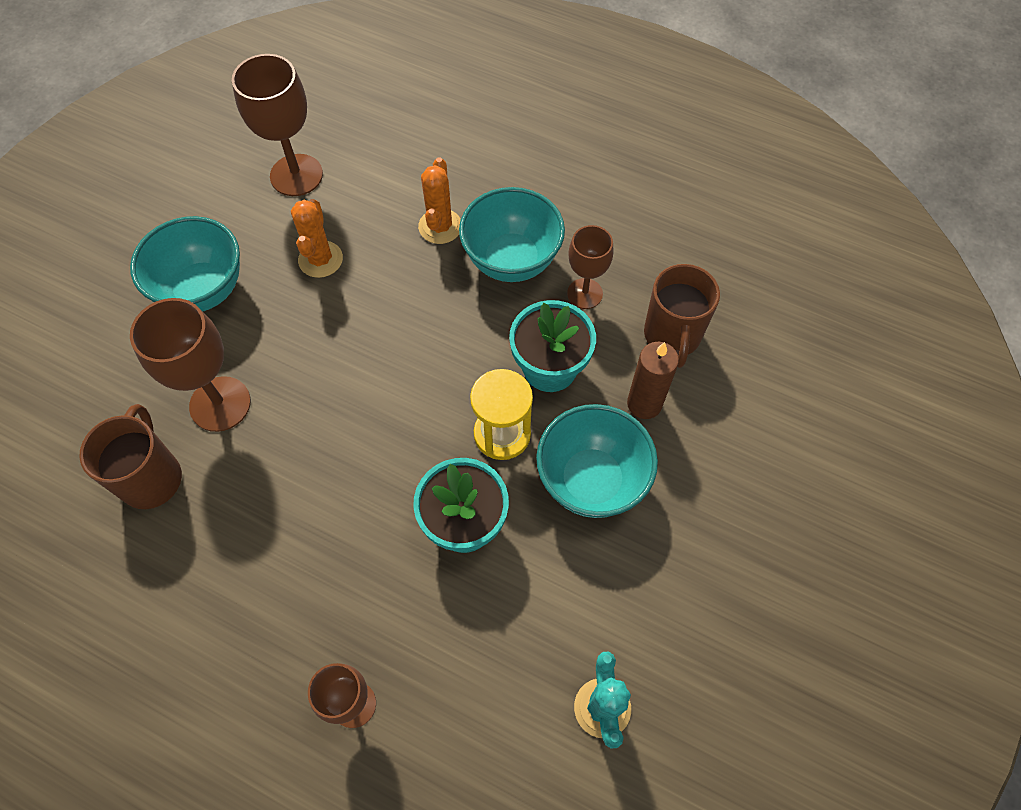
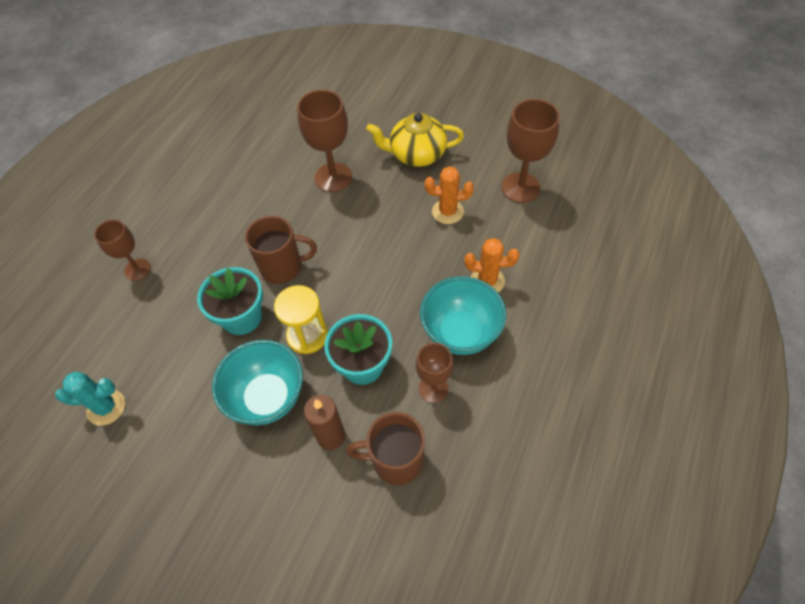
camera: 90 degrees right, 5 degrees down
(151, 477) = (286, 155): brown mug -> brown mug (283, 267)
(203, 290) = (416, 154): turquoise bowl -> yellow teapot

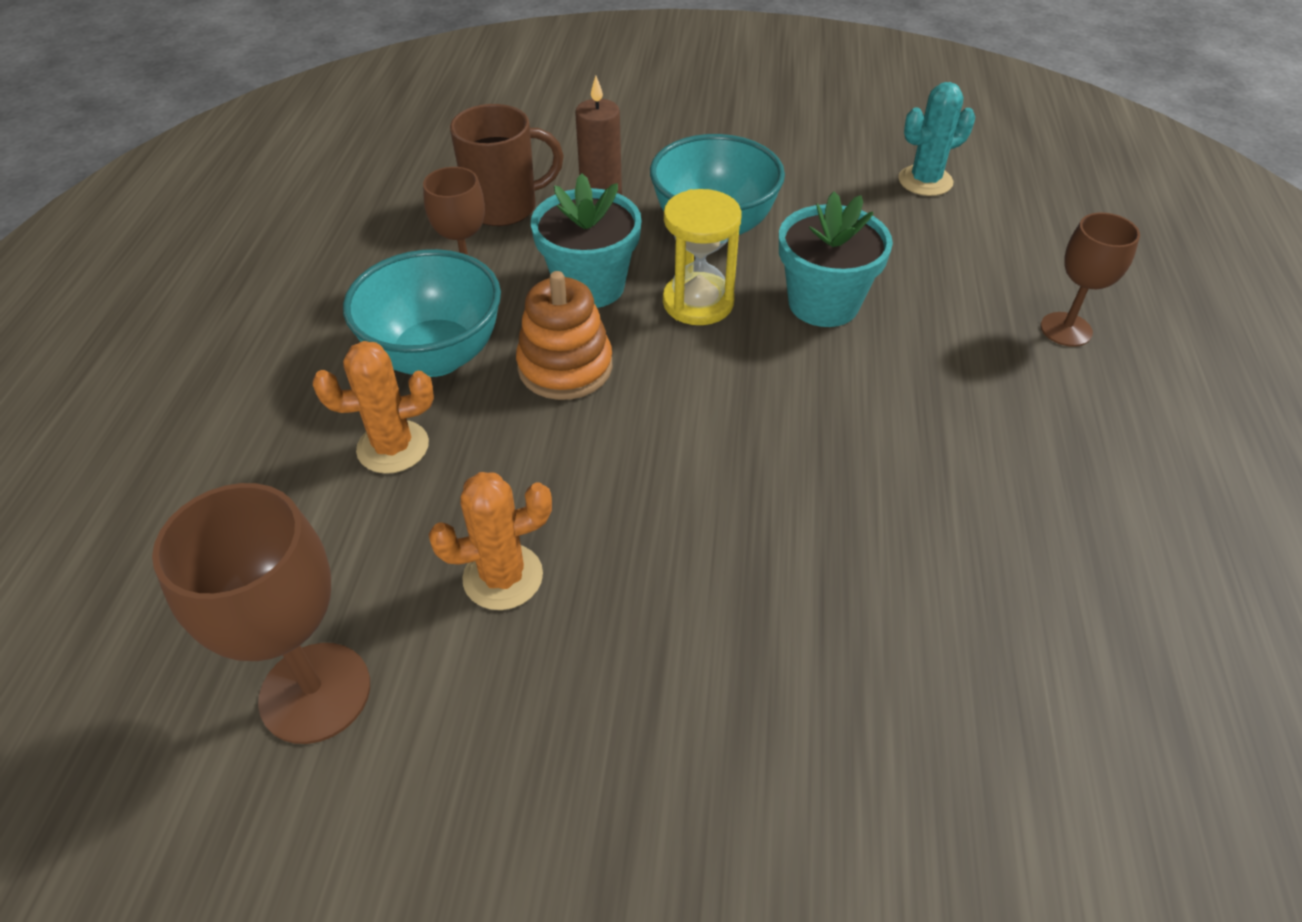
camera: 160 degrees right, 10 degrees down
(283, 267) = (807, 387): brown mug -> none
(333, 177) = (823, 603): brown goblet -> none
(394, 308) = (565, 367): none -> orange stacking toy
(416, 154) = (630, 734): yellow teapot -> none

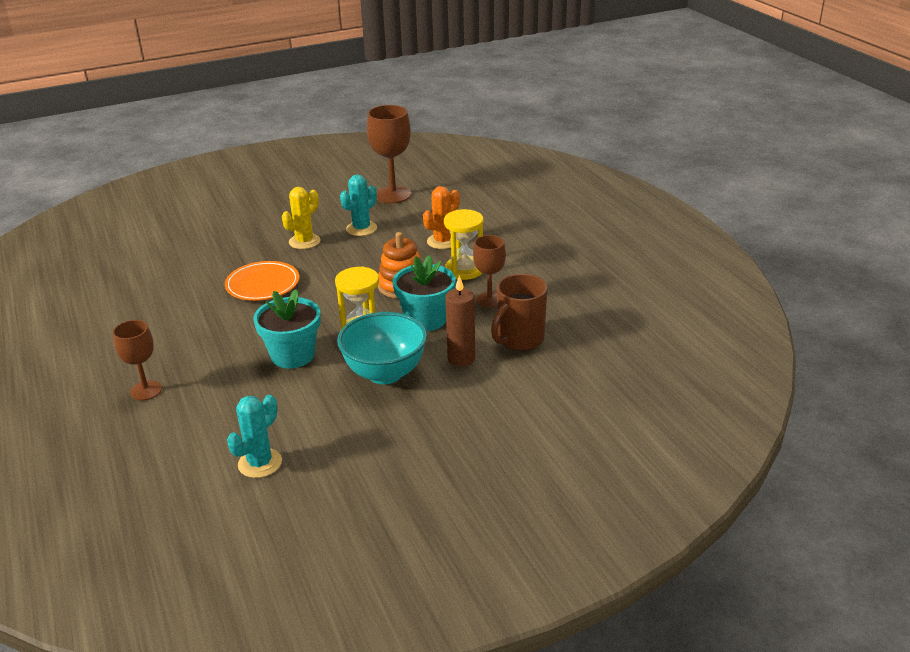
camera: 150 degrees right, 15 degrees down
(435, 356) = (464, 270): turquoise bowl -> yellow hourglass
(503, 577) = (361, 229): orange cactus -> turquoise cactus
(654, 593) = (304, 241): none -> yellow cactus
(807, 486) = (262, 284): none -> orange plate

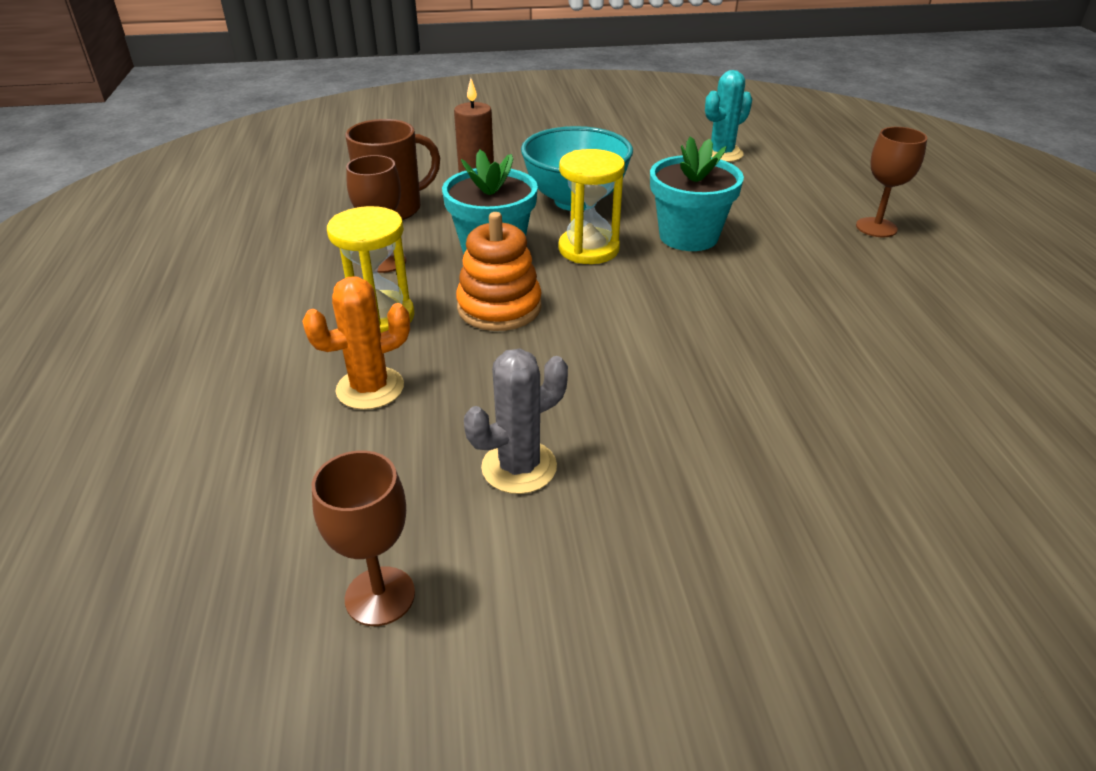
camera: 165 degrees left, 5 degrees up
(262, 284) = (744, 356): orange plate -> none
(304, 241) = (659, 453): yellow cactus -> none
(361, 229) = (519, 467): turquoise cactus -> grey cactus
(393, 195) = (380, 596): brown goblet -> brown goblet, size x0.63

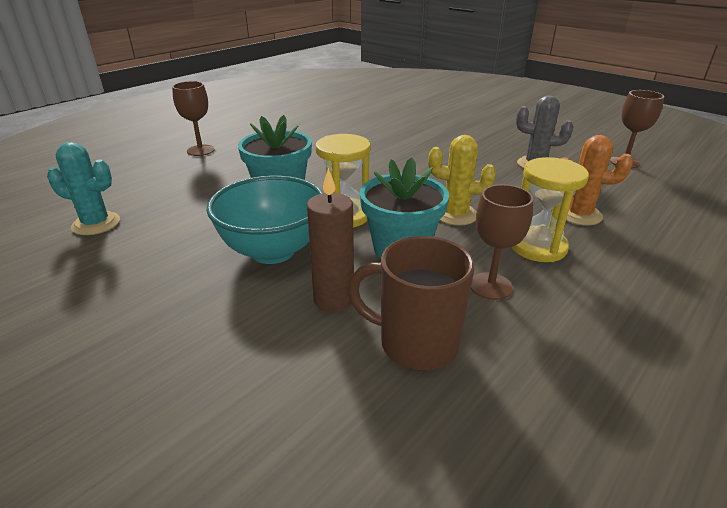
camera: 130 degrees left, 5 degrees down
(499, 307) = (455, 215): orange stacking toy -> yellow cactus

